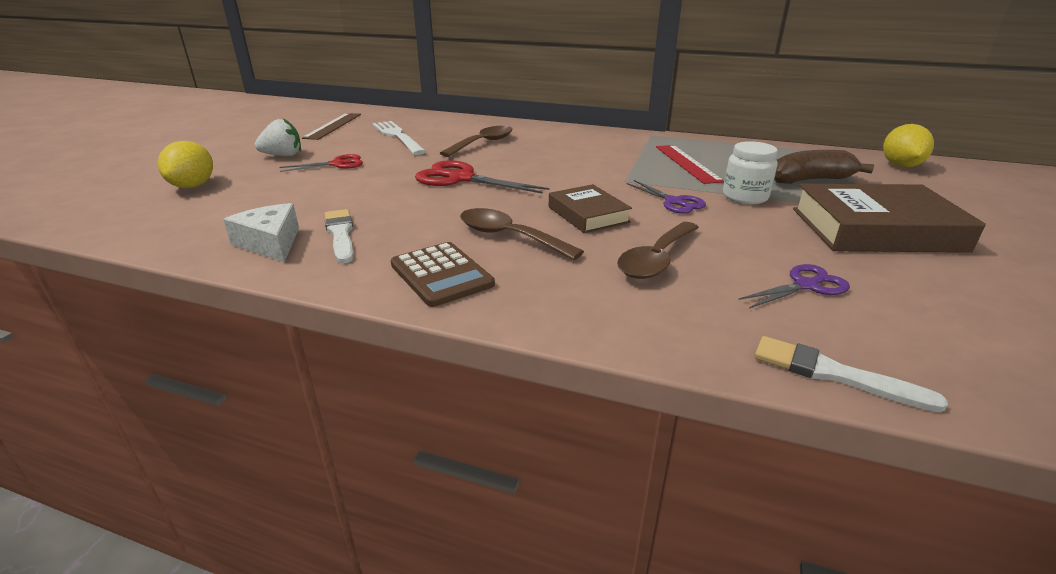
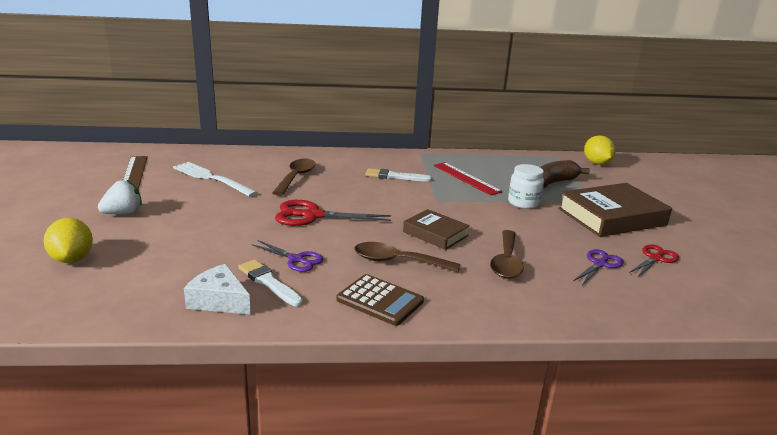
camera: 25 degrees left, 5 degrees down
(337, 164) = (188, 216): red scissors -> red scissors (655, 258)
(674, 202) = (483, 214): purple scissors -> purple scissors (296, 259)
(833, 374) = (646, 316): white brush -> white brush (394, 176)

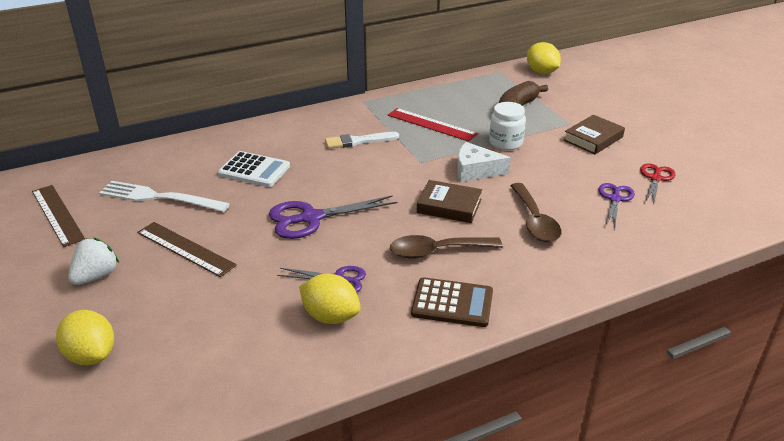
camera: 20 degrees left, 10 degrees up
(200, 212) = (185, 249): none -> brown ruler
(219, 300) = (298, 354): white cheese -> white cheese (475, 170)
(268, 282) = (330, 316): white brush -> yellow lemon
(296, 177) = (254, 170): brown spoon -> white calculator
(312, 215) = (311, 218): red scissors -> purple scissors
(612, 217) = (593, 139): brown book -> brown book, size x0.57

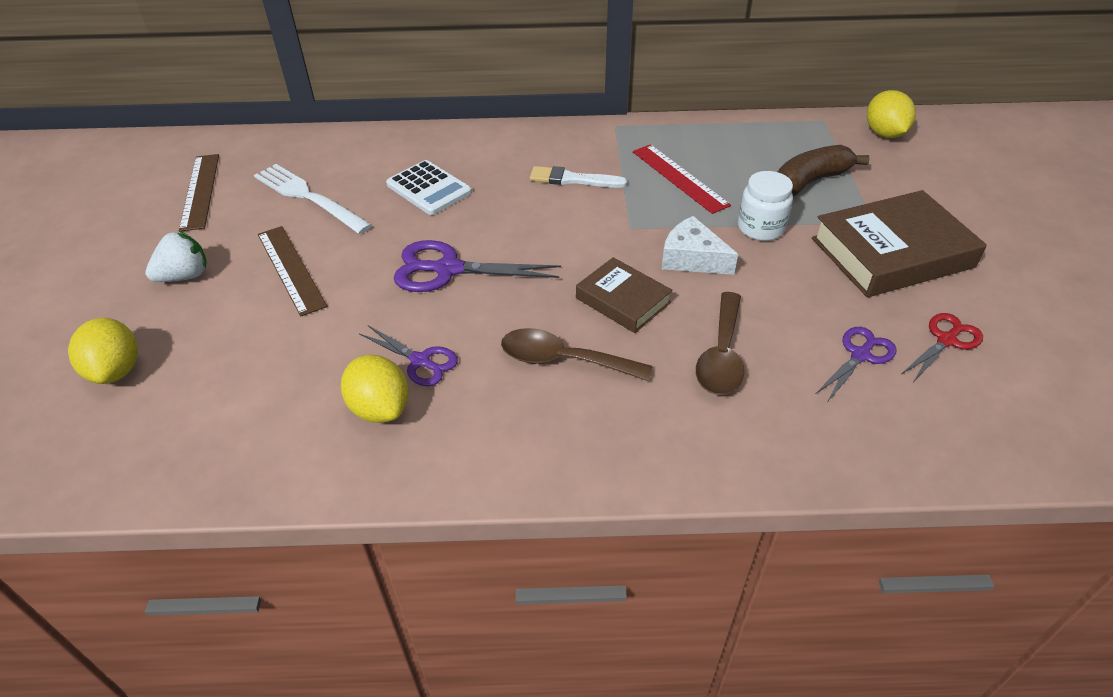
camera: 25 degrees right, 10 degrees up
(452, 303) = (532, 440): brown calculator -> none
(593, 139) = (892, 253): brown book -> brown book, size x1.75

